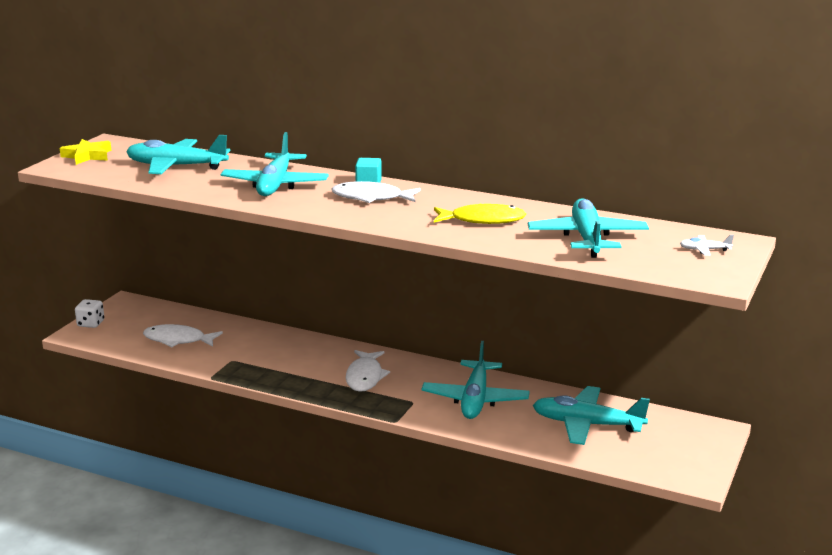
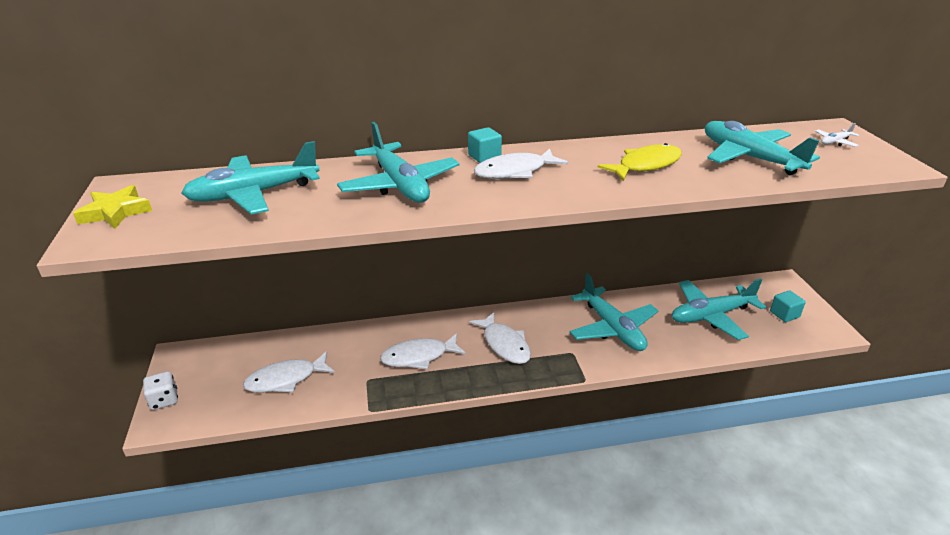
camera: 35 degrees left, 10 degrees up
(287, 360) = (419, 356): none -> white fish
(667, 450) = (784, 314): none -> turquoise cube

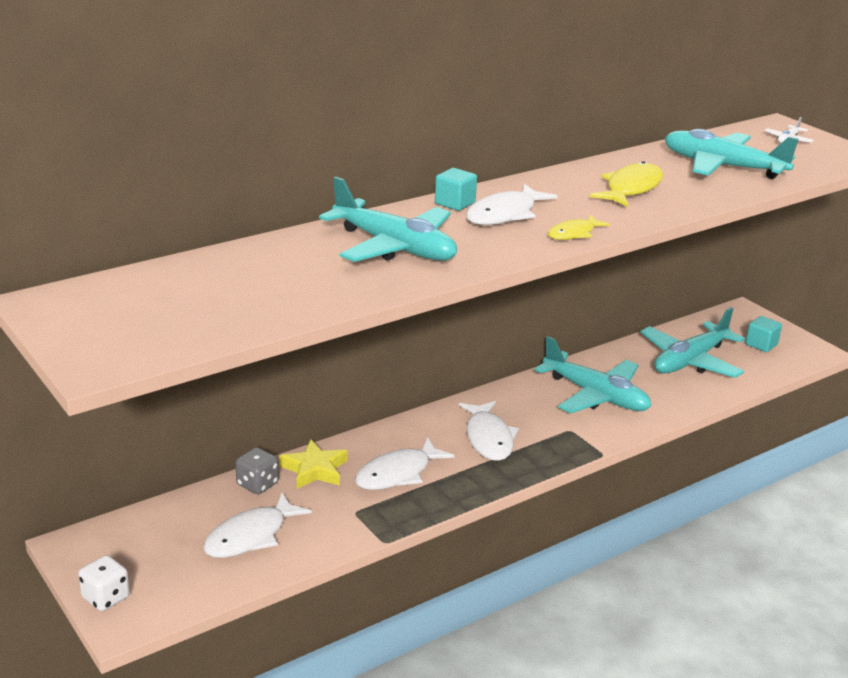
camera: 25 degrees left, 5 degrees down
(115, 212) = (84, 330): yellow star -> yellow star (314, 470)
(253, 194) = (234, 284): turquoise plane -> none
(320, 340) = (257, 484): none -> grey dice
(504, 344) = (488, 438): white fish -> white fish turned 45 degrees clockwise
(556, 197) = (573, 234): none -> yellow fish

